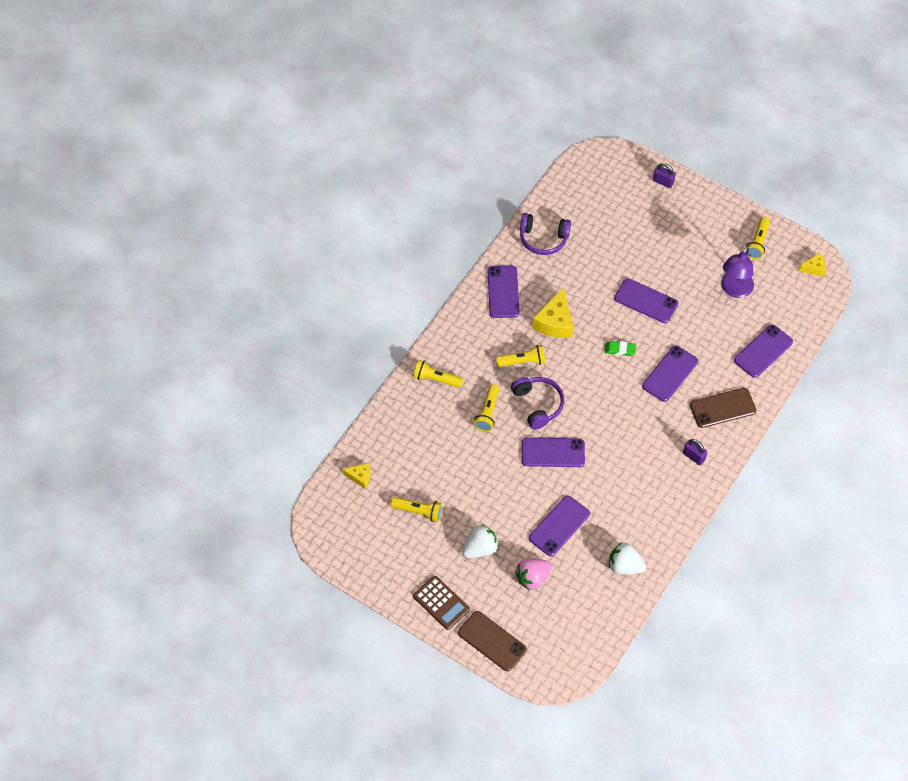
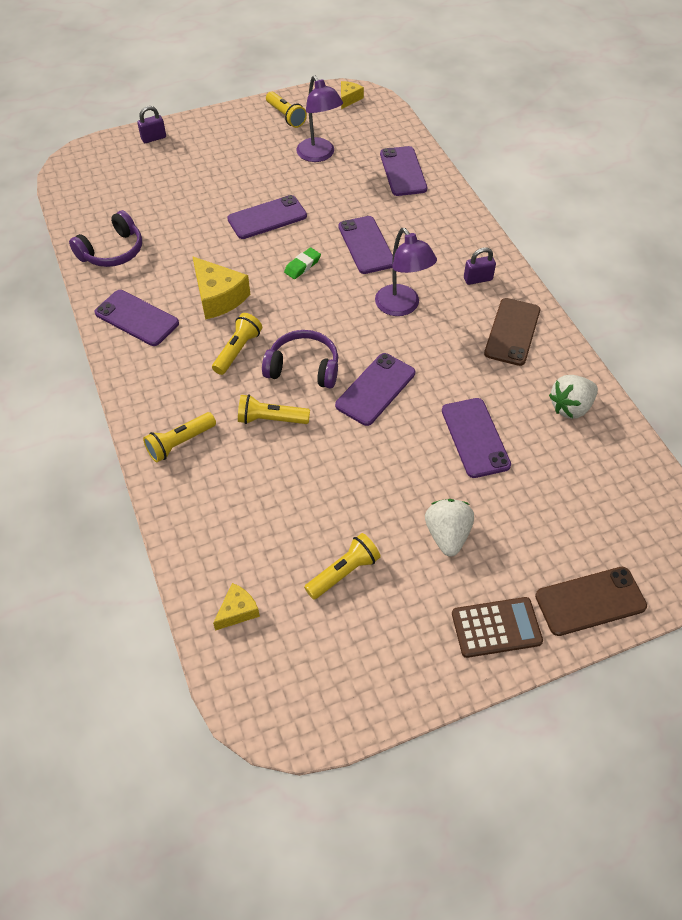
camera: 55 degrees left, 5 degrees down
(487, 412) = (271, 419): yellow flashlight -> yellow flashlight turned 135 degrees clockwise
(532, 578) = (527, 504): pink strawberry -> none
(631, 427) = (402, 307): none -> purple lamp
(722, 408) = (440, 229): brown phone -> brown phone (512, 332)

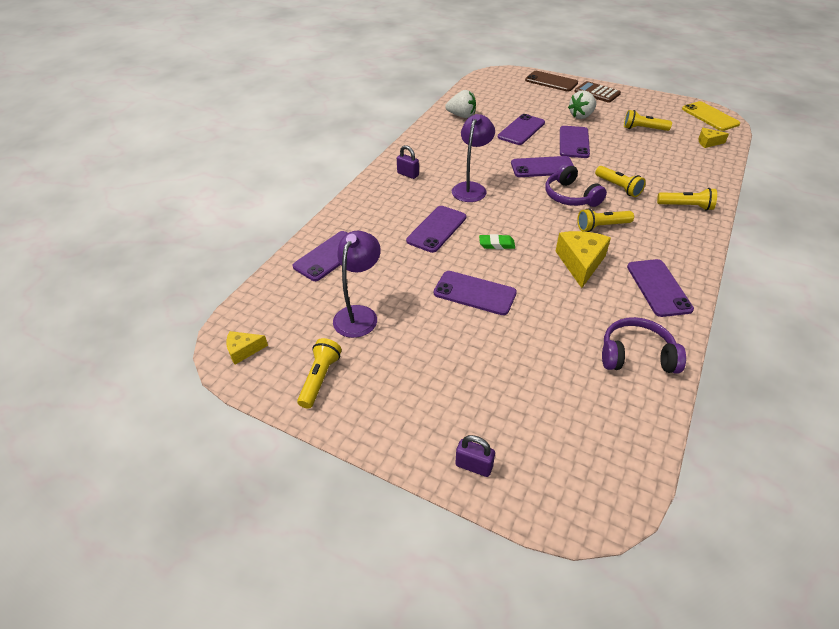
camera: 130 degrees left, 10 degrees down
(283, 702) = (710, 116): none -> yellow phone
(393, 464) = (574, 142): none -> purple phone
(512, 332) = (435, 147): brown phone -> none

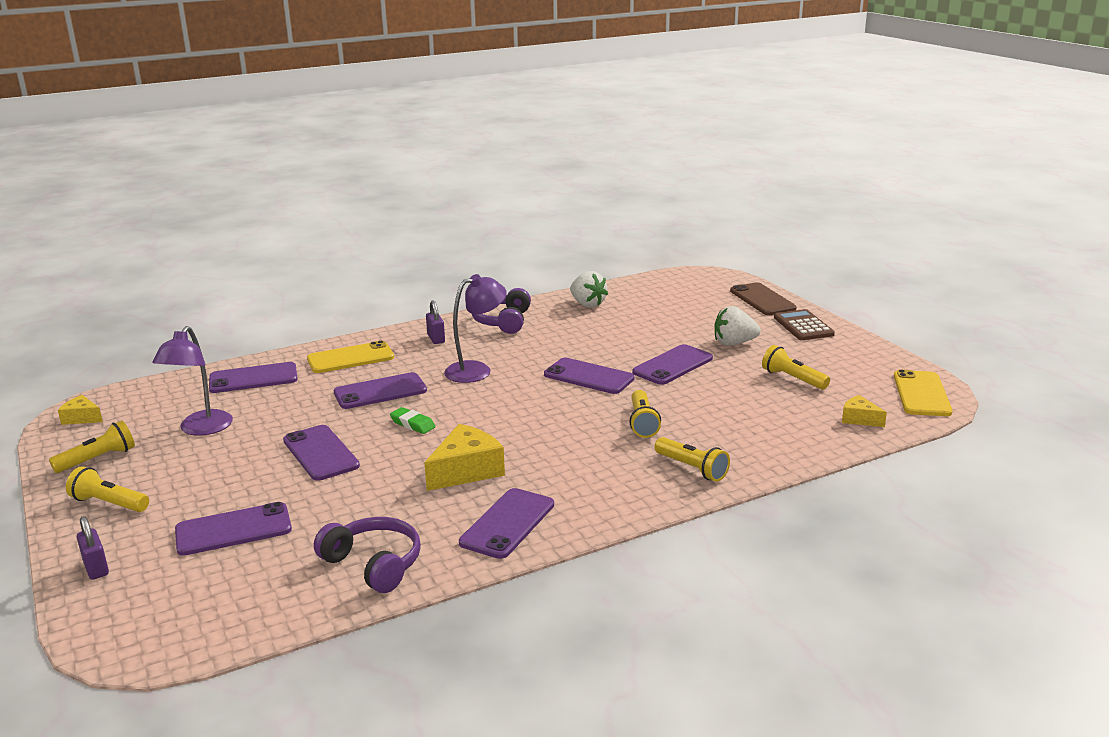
camera: 35 degrees right, 20 degrees down
(359, 314) = (201, 429): purple lamp -> purple lamp turned 135 degrees clockwise
(374, 211) = (350, 358): none -> yellow phone
(521, 130) = (631, 336): purple phone -> purple phone (233, 530)
(570, 196) = (569, 412): purple headphones -> purple headphones (503, 321)
(602, 226) = (551, 450): yellow flashlight -> yellow flashlight (109, 503)

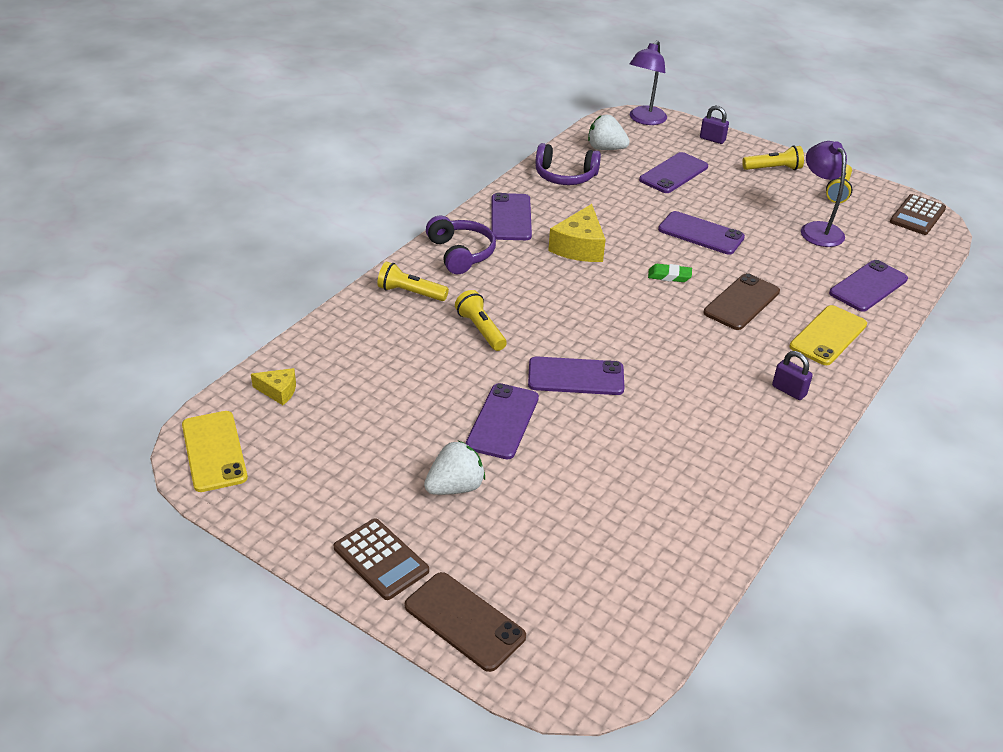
camera: 150 degrees right, 15 degrees up
(82, 418) = (917, 215): yellow cheese -> brown calculator
(380, 391) = (741, 302): purple phone -> brown phone
(476, 370) = (692, 354): purple lamp -> purple lamp (644, 120)
(503, 321) = (756, 446): purple headphones -> purple headphones (461, 253)
(587, 304) = (695, 521): white strawberry -> white strawberry (605, 148)
(793, 379) = (362, 436): yellow flashlight -> none

